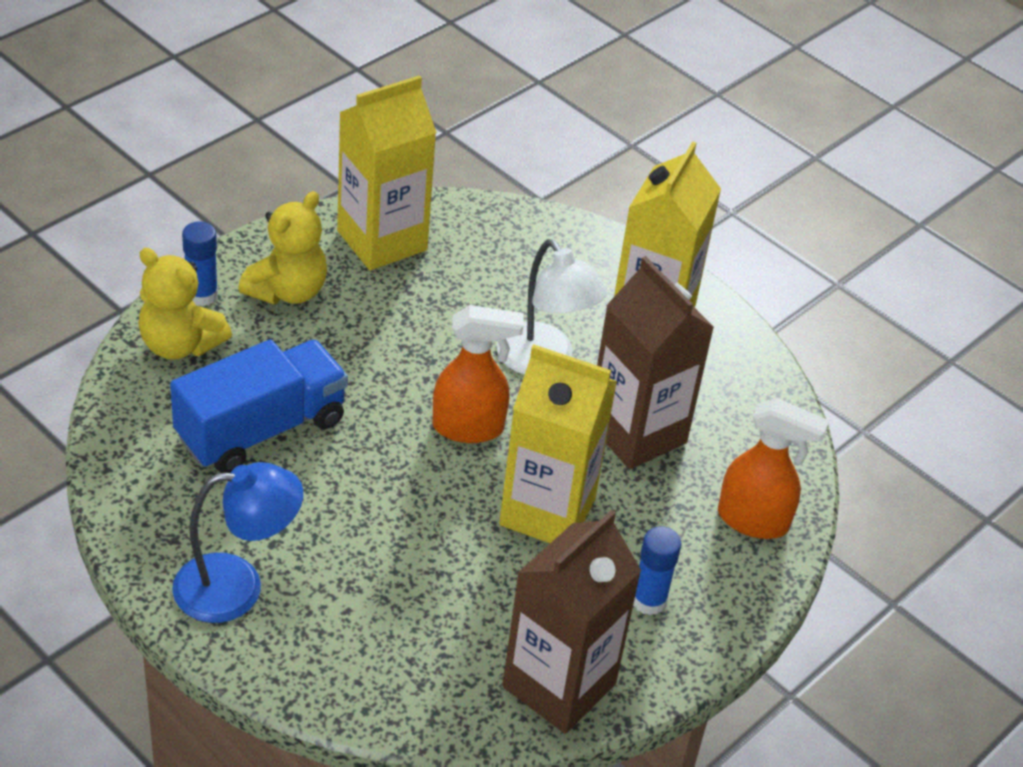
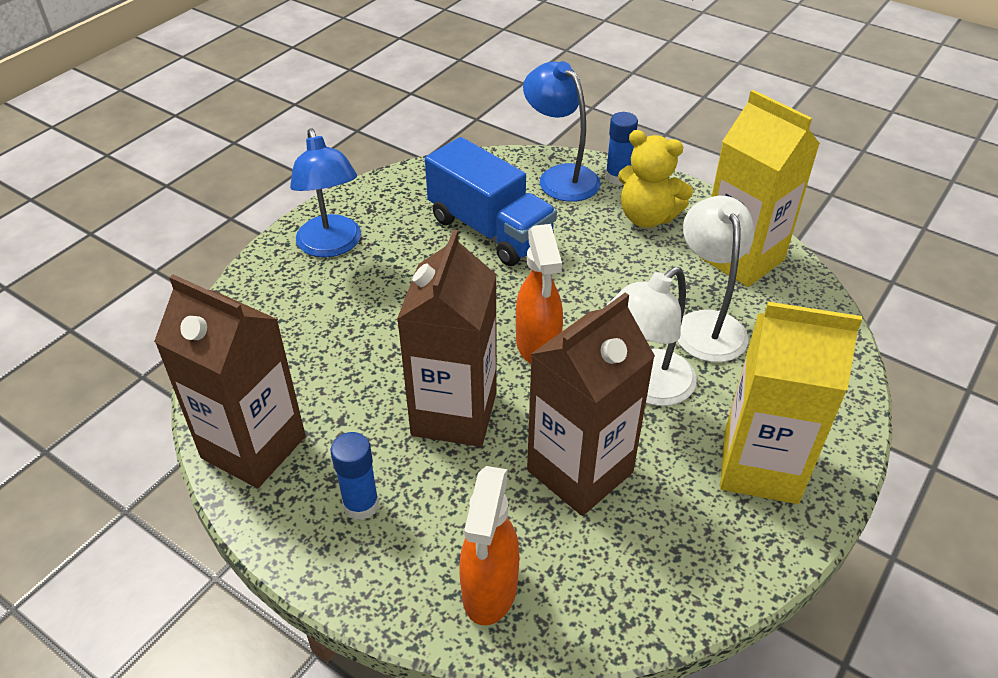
camera: 85 degrees right, 0 degrees up
(180, 344) = (560, 177): yellow teddy bear -> blue lamp
(471, 295) = (706, 324): none -> white lamp
(547, 511) = (454, 414): yellow carton -> brown carton

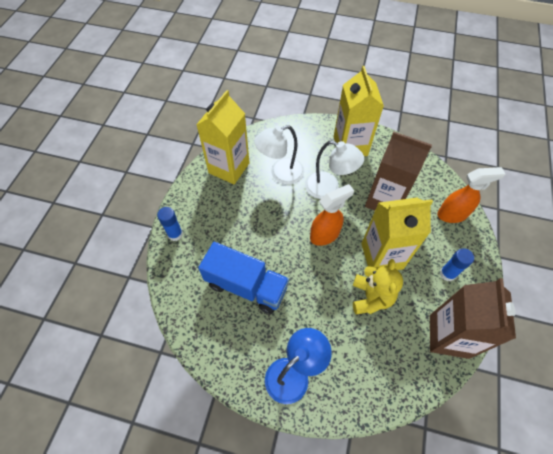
camera: 110 degrees left, 15 degrees up
(454, 414) = (382, 256): brown carton -> yellow carton
(490, 230) = (246, 286): blue truck -> blue truck turned 90 degrees clockwise
(560, 177) = (183, 264): blue lamp -> none
(647, 217) = (209, 212): yellow teddy bear -> yellow teddy bear (371, 297)

